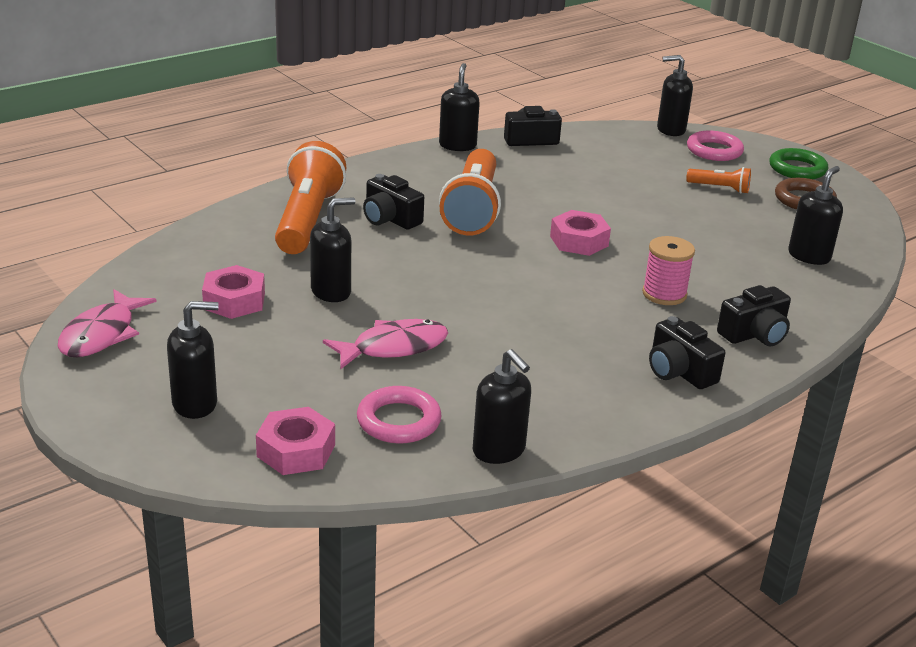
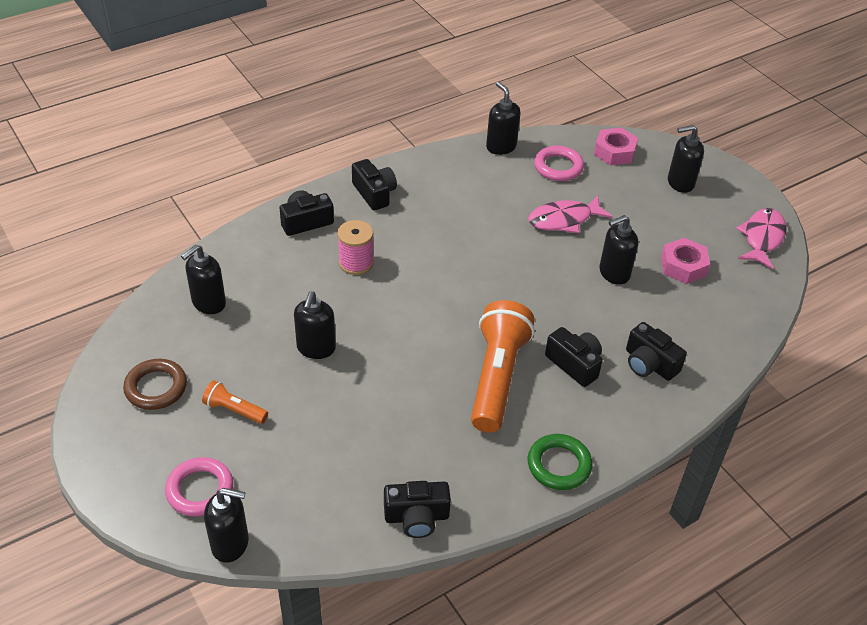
camera: 175 degrees left, 15 degrees up
(307, 220) = (649, 364): orange flashlight -> black camera
(457, 145) = (504, 503): black soap dispenser -> black soap dispenser (316, 348)
(579, 241) = (407, 328): pink nut -> none
(797, 169) = (123, 448): green ring -> green ring (559, 465)

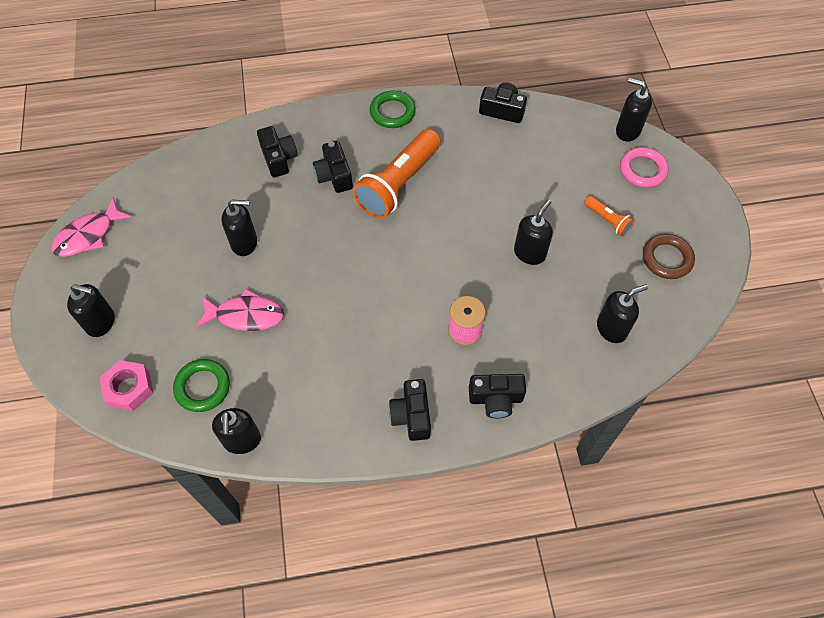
camera: 155 degrees left, 15 degrees up
(558, 167) = (202, 387): pink ring -> green ring
(683, 266) = (181, 230): pink nut -> none

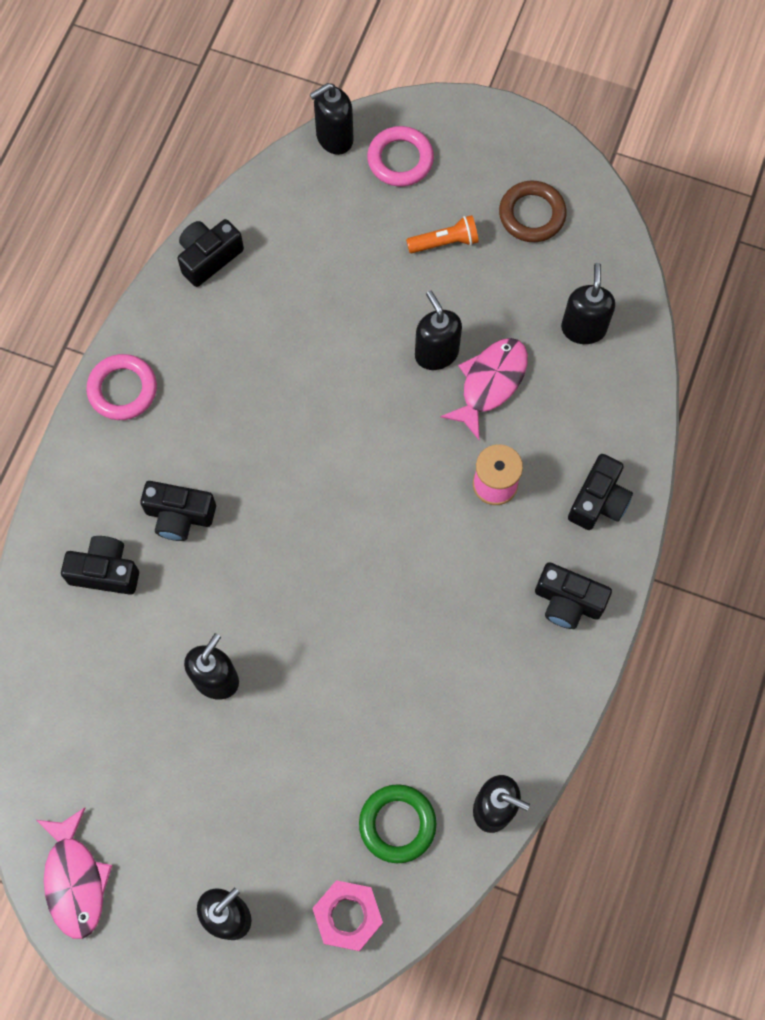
camera: 60 degrees left, 10 degrees up
(245, 315) = (326, 727): pink fish -> pink fish (490, 383)
(392, 112) = (122, 389): green ring -> pink ring
(399, 184) = (244, 444): orange flashlight -> none

